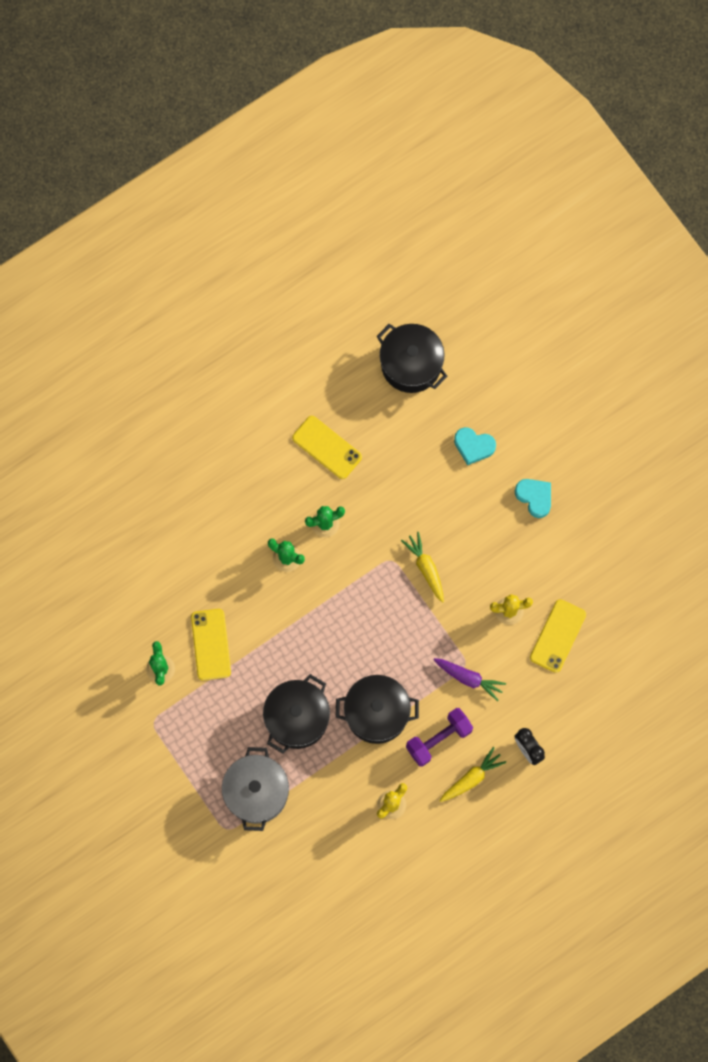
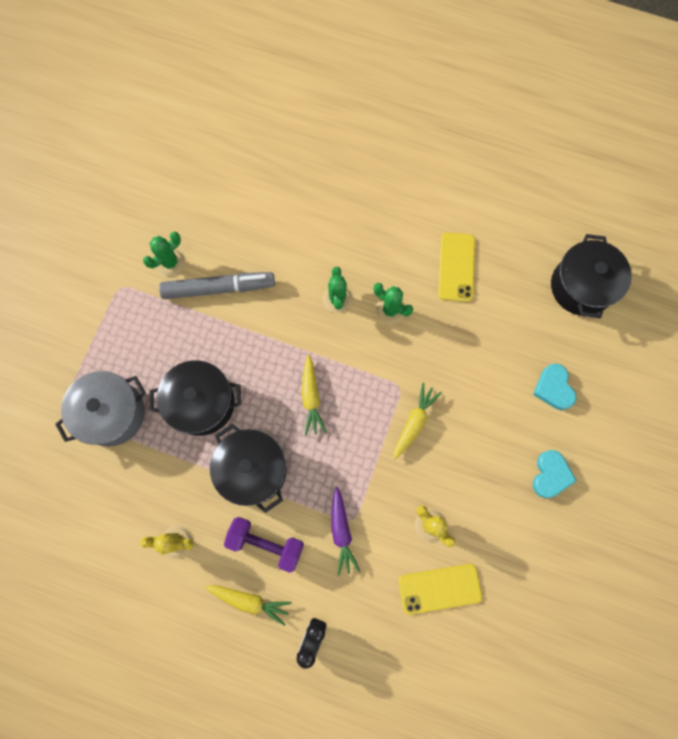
camera: 55 degrees right, 0 degrees up
(210, 644) = (218, 288): yellow phone -> grey marker
(352, 632) = (311, 397): none -> yellow carrot

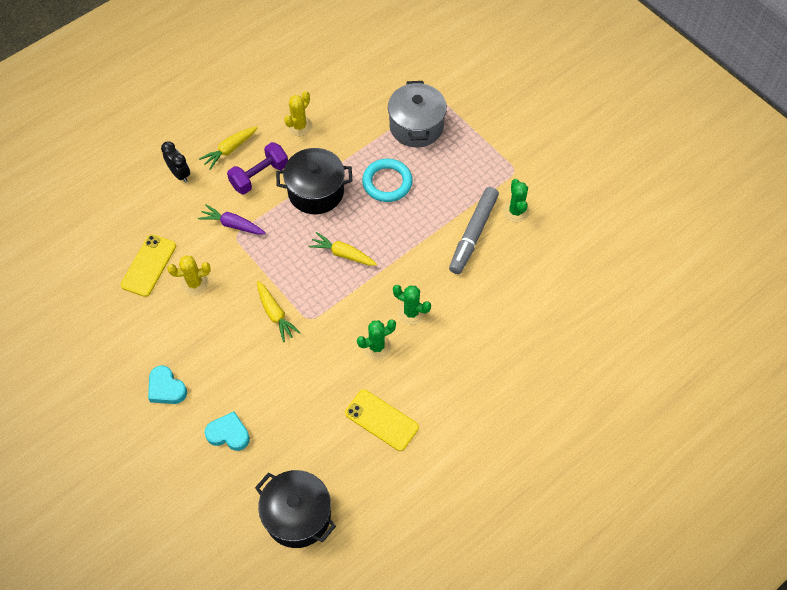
camera: 120 degrees right, 15 degrees down
(202, 403) = (387, 182): black pot -> turquoise ring

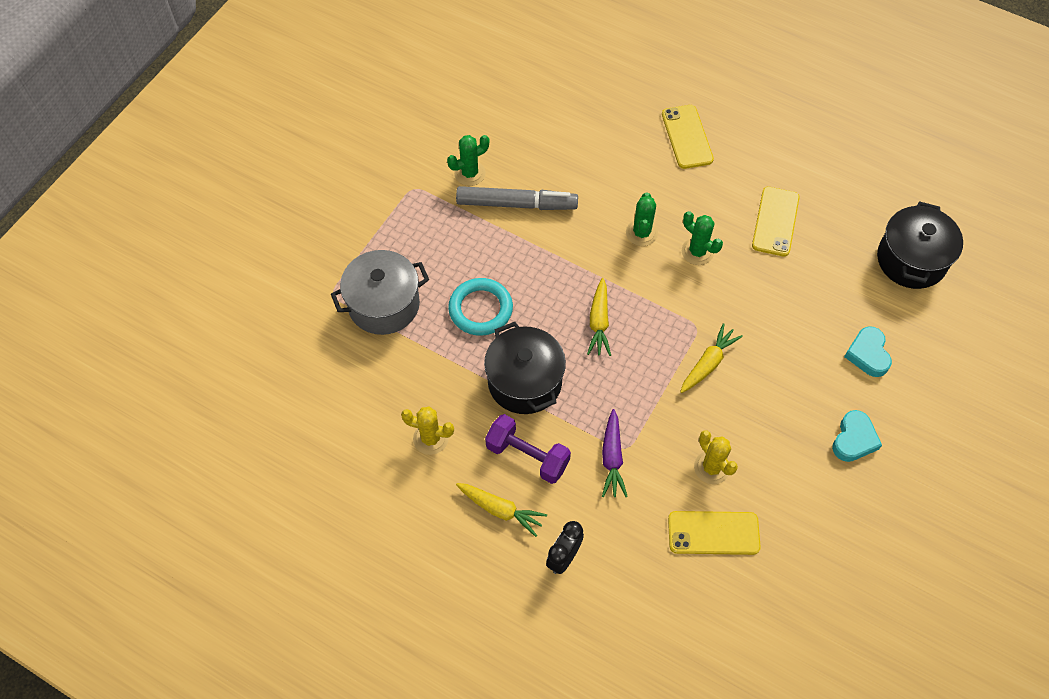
camera: 110 degrees left, 0 degrees up
(497, 386) = (687, 137): none -> yellow phone

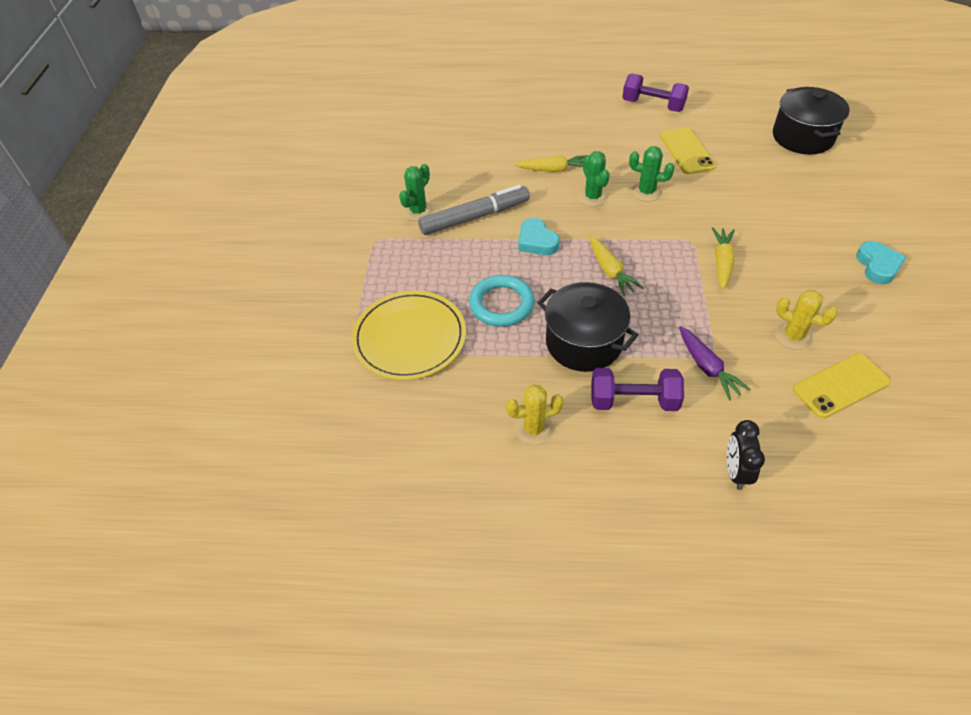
camera: 25 degrees left, 10 degrees down
(384, 304) = (409, 338): grey pot -> yellow plate
(500, 510) = (646, 459): yellow carrot -> yellow carrot (554, 170)
(687, 137) = (575, 125): yellow phone -> none
(786, 147) = (653, 105): none -> purple dumbbell
(868, 354) = (831, 206): turquoise heart -> turquoise heart (537, 241)

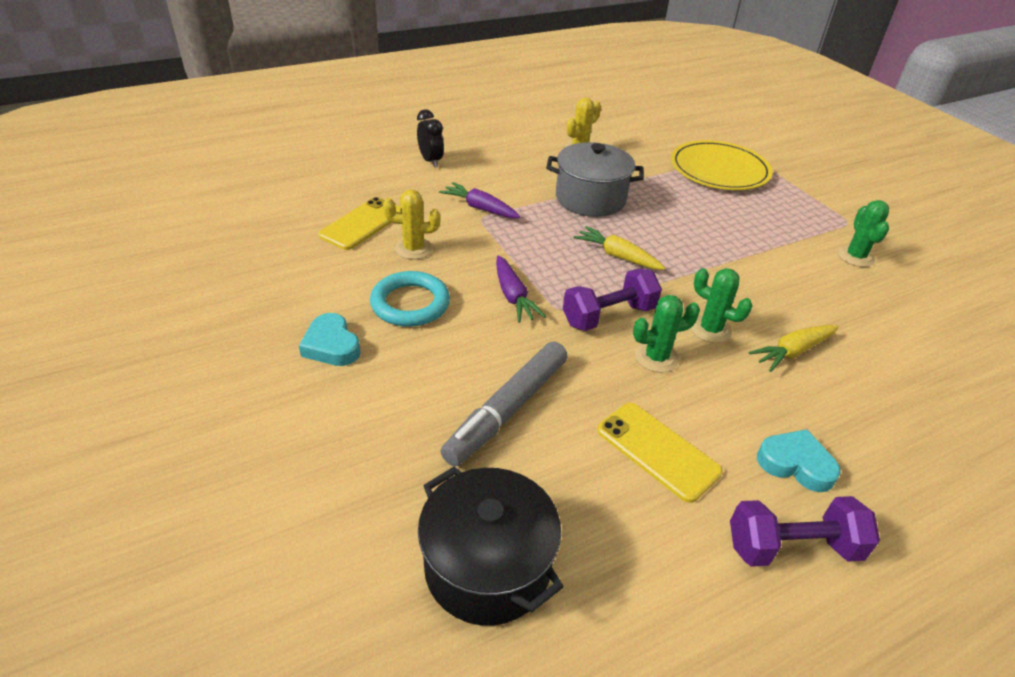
camera: 145 degrees right, 10 degrees down
(475, 217) = (798, 267): grey marker -> grey marker (507, 410)
(501, 304) = (681, 206): turquoise ring -> turquoise ring (410, 303)
(537, 241) = (712, 262): turquoise heart -> turquoise heart (795, 464)
(583, 342) = (590, 199): black pot -> grey pot
(633, 401) = (524, 177): purple dumbbell -> purple dumbbell (608, 316)
(722, 262) = (513, 296): yellow carrot -> purple carrot

